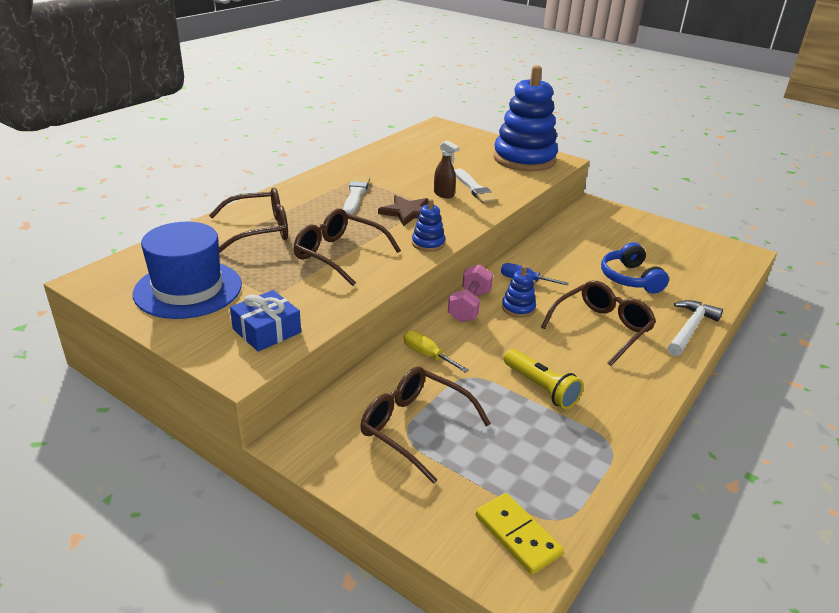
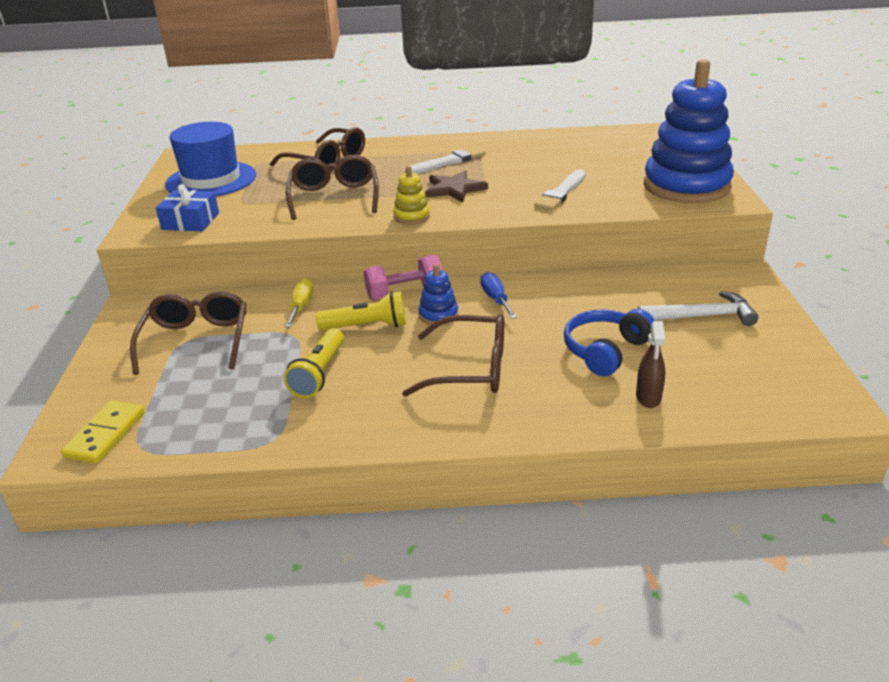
camera: 55 degrees right, 0 degrees up
(428, 243) = (411, 216): blue stacking toy -> yellow stacking toy
(444, 194) = (520, 187): brown spray bottle -> brown spray bottle (648, 397)
(497, 341) = (366, 326): none -> yellow flashlight
(689, 329) = (556, 422): white hammer -> white hammer (701, 316)

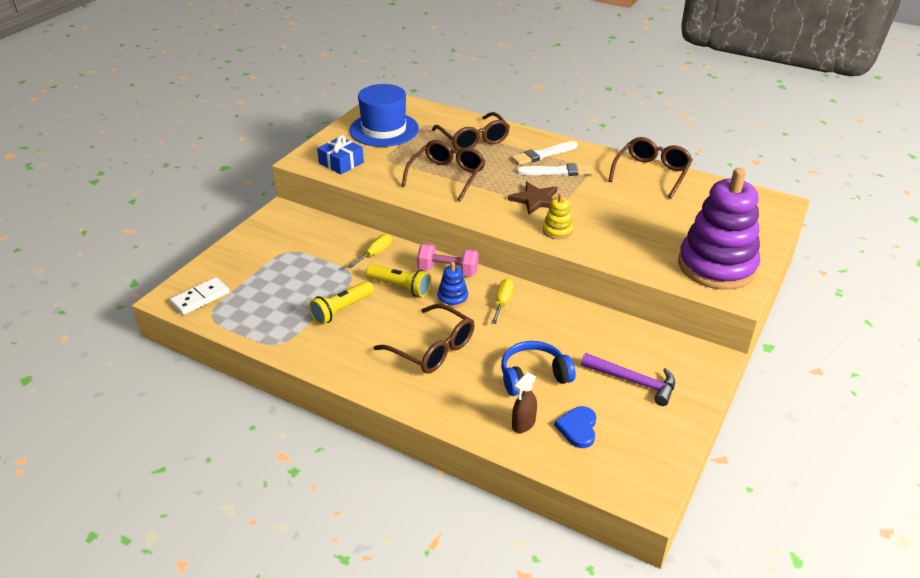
camera: 30 degrees right, 5 degrees up
(105, 434) = (200, 298): yellow domino -> white domino
(196, 341) = (294, 254): brown glasses -> brown glasses (651, 173)
(411, 216) = (481, 214): yellow stacking toy -> yellow stacking toy (557, 231)
(496, 299) = (503, 302): blue screwdriver -> yellow screwdriver
(561, 193) = (609, 234): white brush -> white brush (543, 154)
(686, 186) = (716, 266): blue stacking toy -> purple stacking toy
(701, 316) = (633, 381): white hammer -> purple hammer
(703, 377) = (578, 428): none -> blue heart

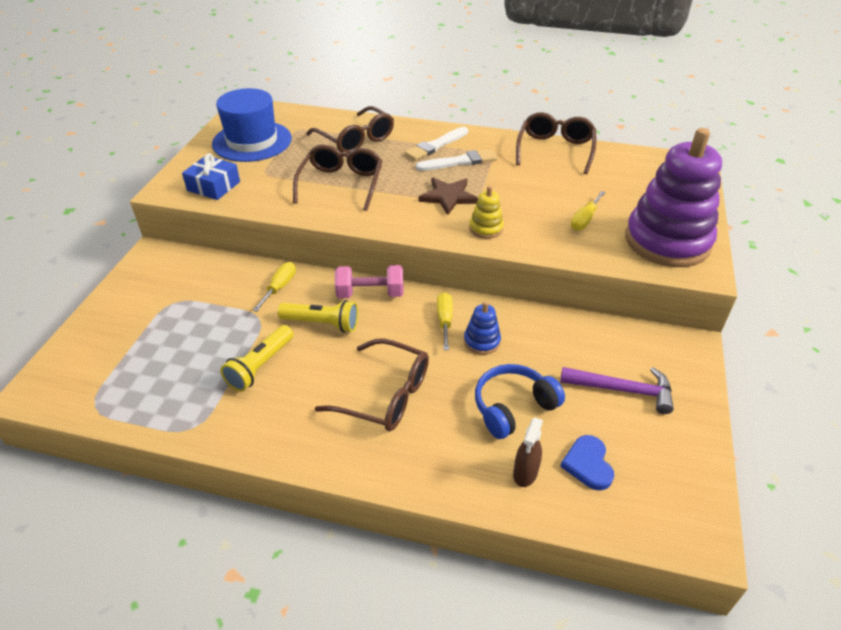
camera: 15 degrees left, 5 degrees up
(200, 298) = (75, 384): white domino -> none
(452, 298) = (387, 326): blue stacking toy -> blue stacking toy (482, 341)
(649, 237) = (584, 220): none -> yellow screwdriver

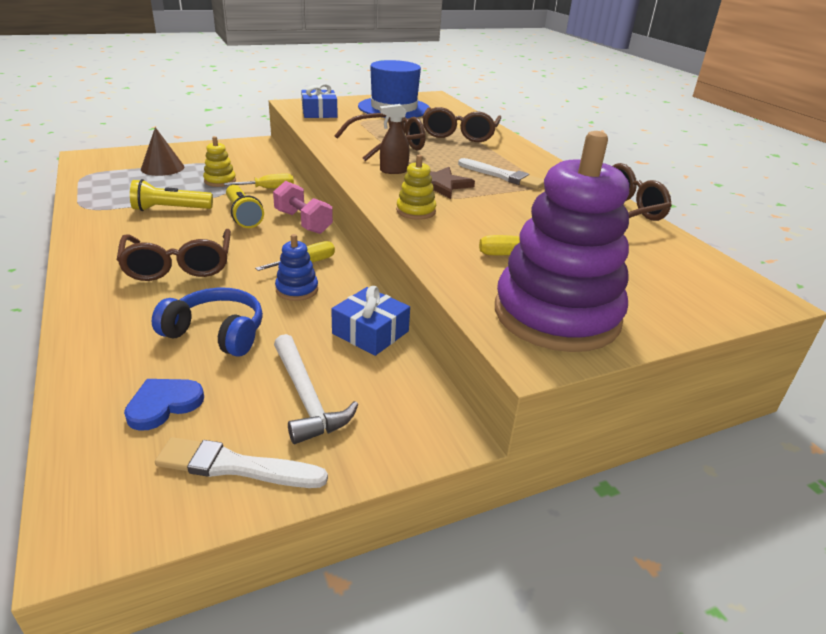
camera: 50 degrees right, 10 degrees down
(144, 341) = (162, 168): none -> brown cone
(227, 311) = (220, 181): none -> yellow stacking toy
(436, 145) = (510, 162): white brush -> white brush (235, 466)
(525, 473) = (124, 366): brown spray bottle -> brown spray bottle (393, 171)
(567, 329) = (370, 332): none -> blue gift
(622, 390) = (307, 398): purple hammer -> white hammer

